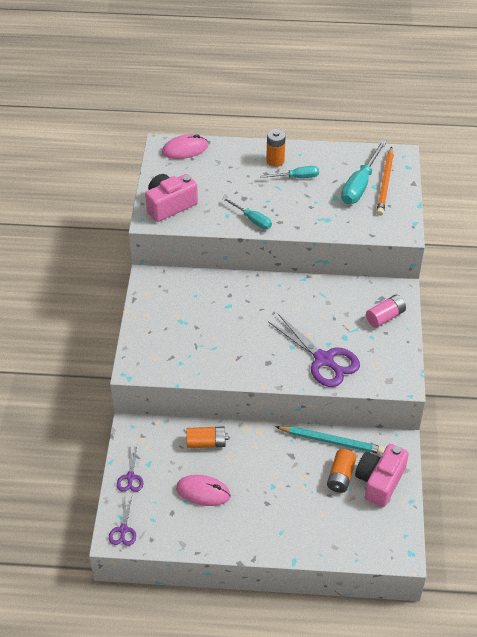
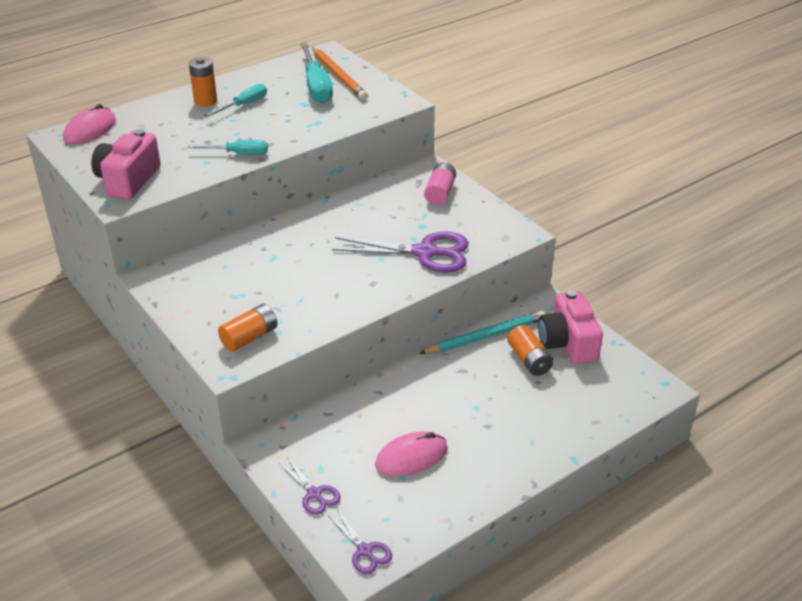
camera: 40 degrees left, 10 degrees down
(206, 443) = (363, 410): orange battery -> orange battery (249, 337)

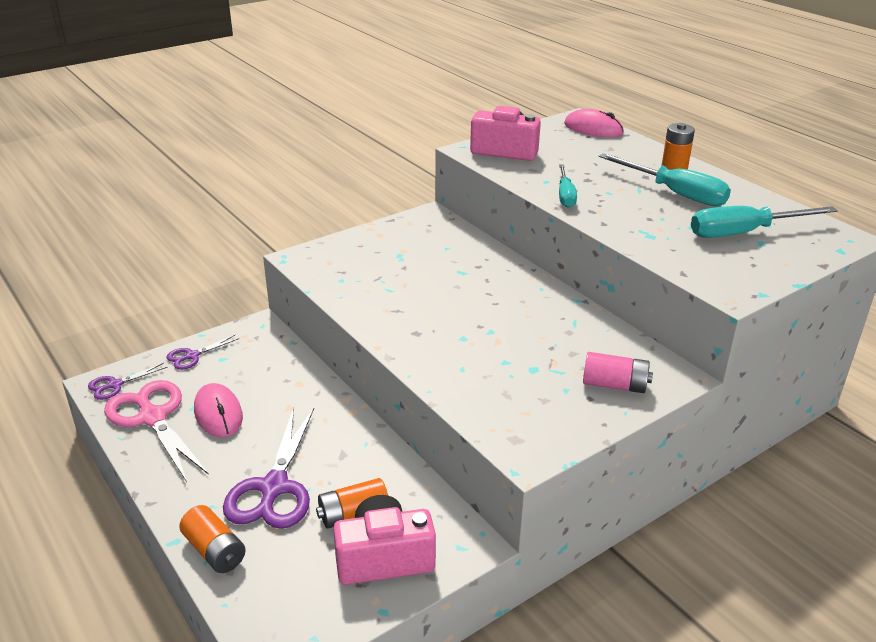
camera: 90 degrees right, 5 degrees down
(244, 105) = (675, 193): turquoise screwdriver -> turquoise screwdriver, size x1.65
(249, 337) = (335, 266): orange battery -> orange battery (215, 551)
(338, 76) = (781, 247): orange pencil -> none
(419, 506) = (153, 417): none -> pink scissors
(425, 253) = (475, 370): purple scissors -> purple scissors (274, 488)
(485, 336) = (401, 477): turquoise pencil -> none

